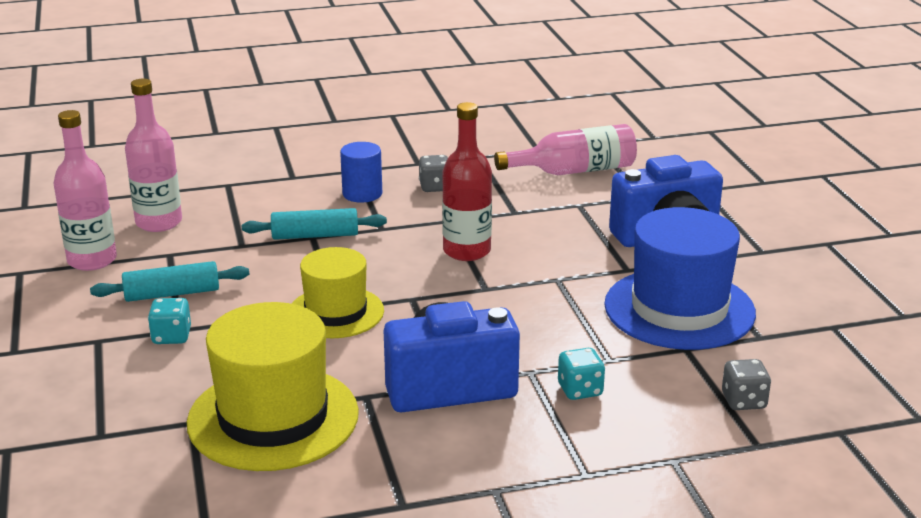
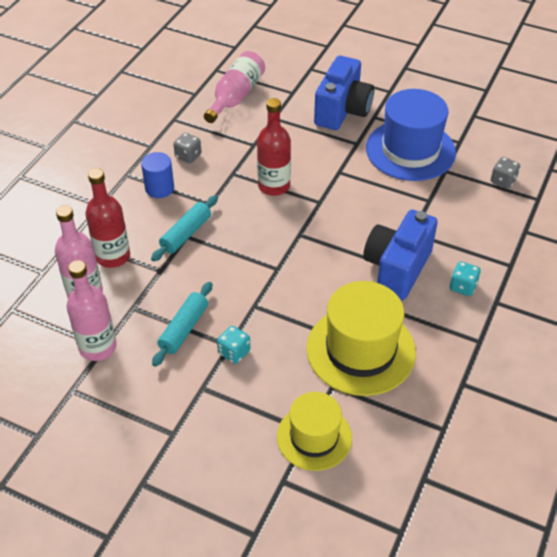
camera: 50 degrees left, 20 degrees up
(228, 214) = (113, 256): none -> red bottle
(336, 312) = (281, 271): yellow hat -> yellow hat (314, 437)
(580, 390) = (444, 226): turquoise dice -> turquoise dice (463, 287)

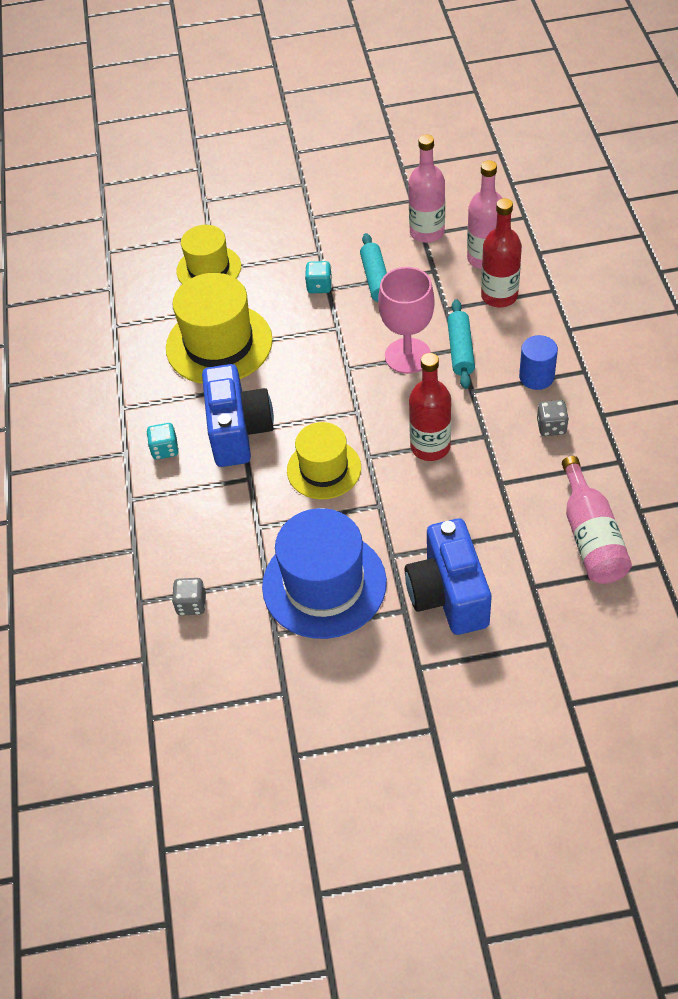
camera: 150 degrees right, 5 degrees up
(226, 252) = (407, 356): none -> pink goblet
(356, 210) = (324, 469): none -> yellow hat

